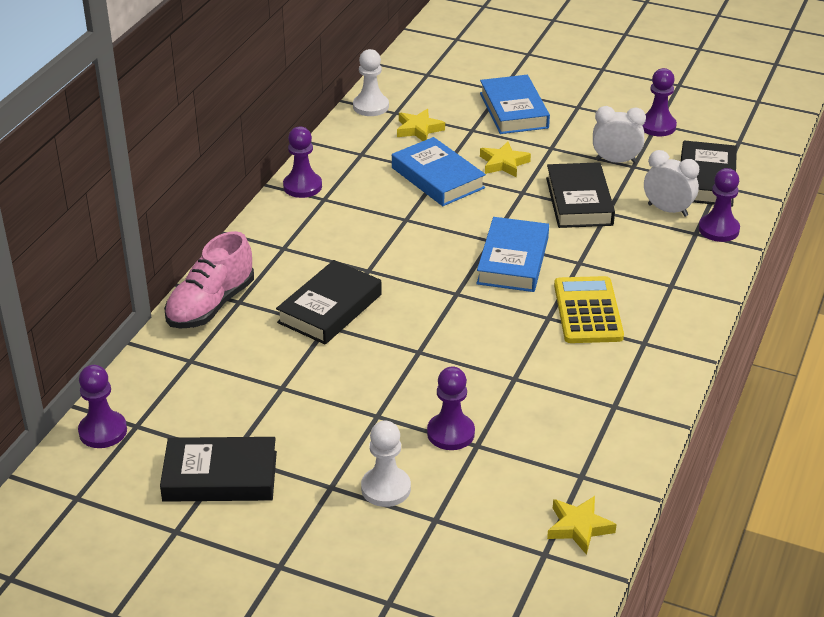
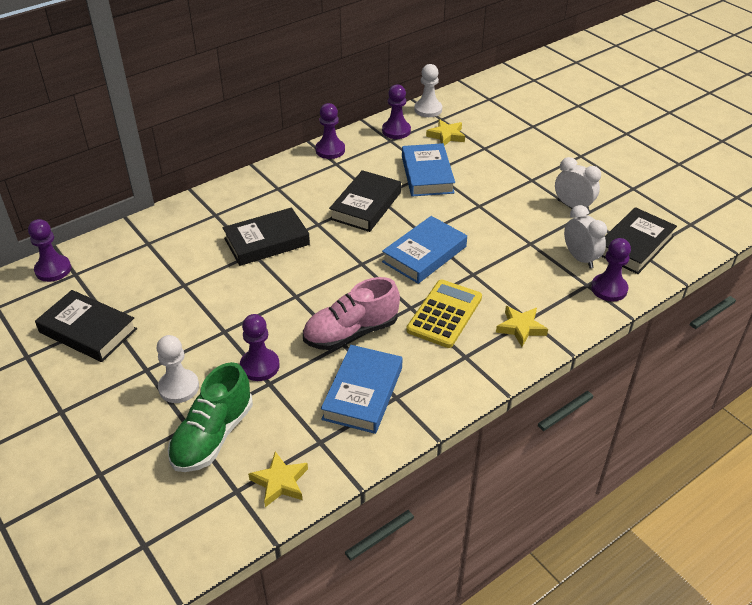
camera: 30 degrees right, 5 degrees up
(211, 305) = (196, 210): pink shoe -> pink shoe (351, 332)
(470, 517) = (213, 436): none -> green shoe
(503, 163) = (485, 180): yellow star -> yellow star (521, 328)
(514, 110) = (528, 143): blue book -> blue book (363, 393)
(579, 201) = (516, 227): black book -> black book (366, 206)
(657, 126) = (631, 190): purple pawn -> purple pawn (396, 131)

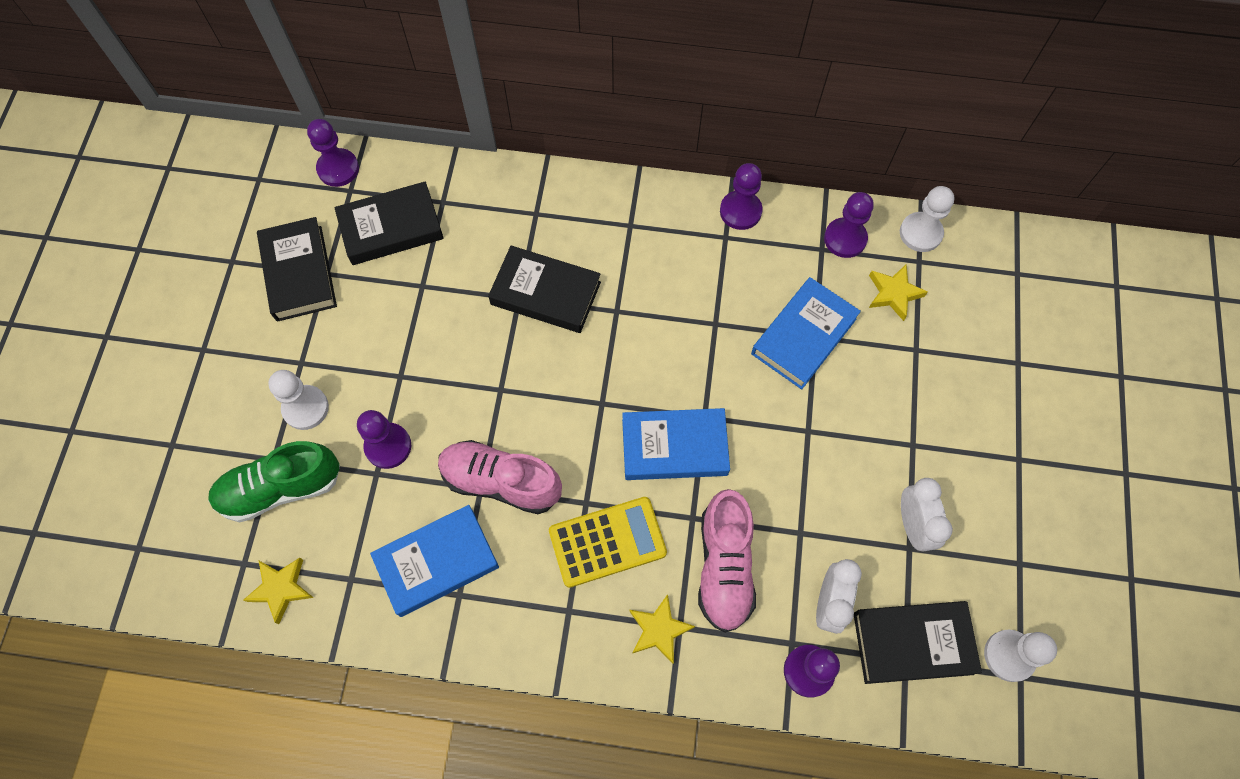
camera: 45 degrees right, 25 degrees up
(366, 206) = (690, 327): black book -> black book (391, 228)
(515, 280) = (724, 566): none -> pink shoe
(676, 220) = (1009, 656): none -> white pawn

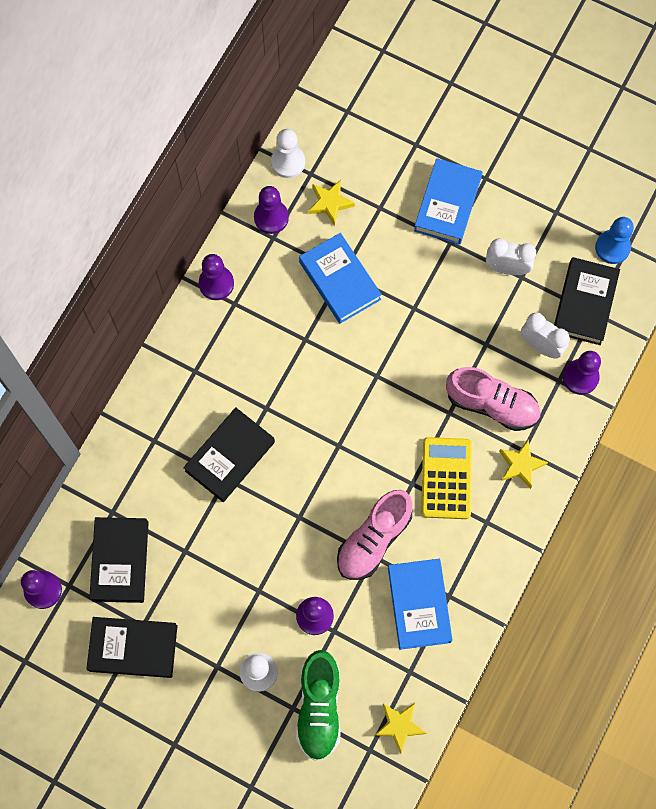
camera: 70 degrees left, 5 degrees up
(674, 447) = (392, 406): blue book -> blue book (447, 204)
(1009, 656) = (612, 247): white pawn -> blue pawn

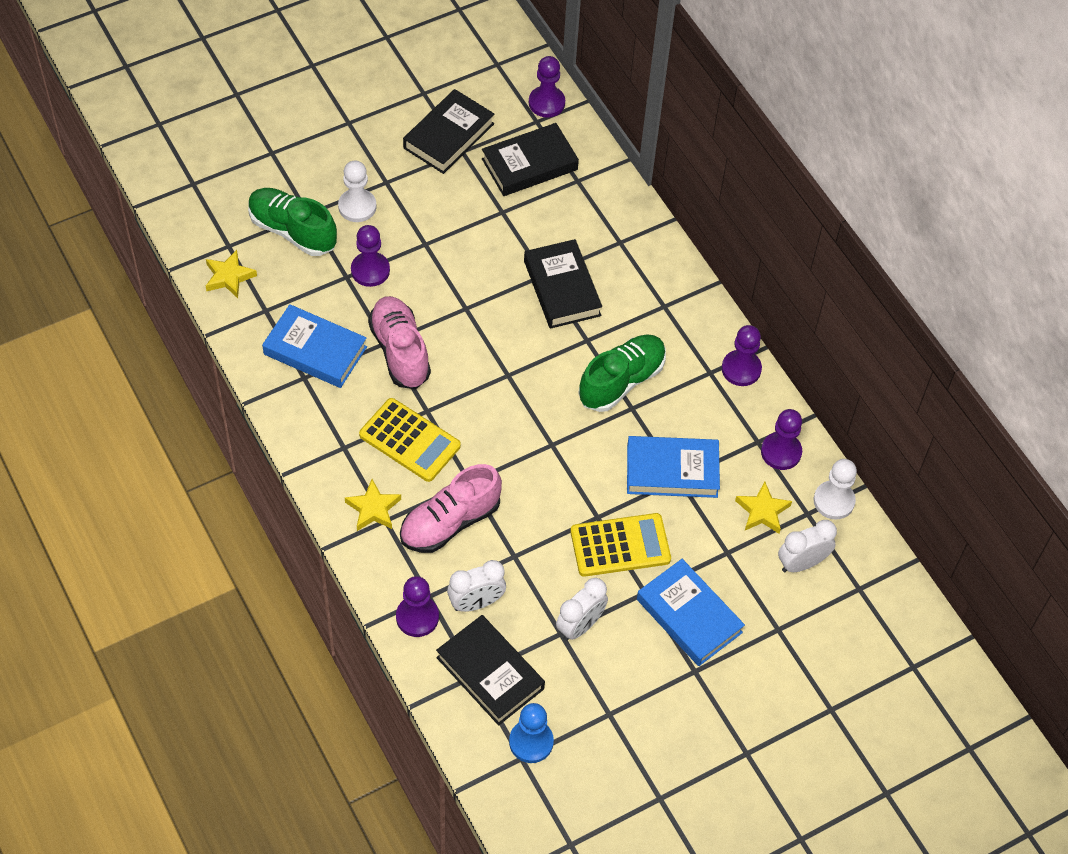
camera: 120 degrees right, 15 degrees down
(120, 561) = (529, 164): black book -> black book turned 60 degrees counterclockwise
(286, 360) = (621, 381): none -> green shoe
(353, 156) = (802, 563): none -> white clock
(426, 279) = (620, 545): none -> yellow calculator

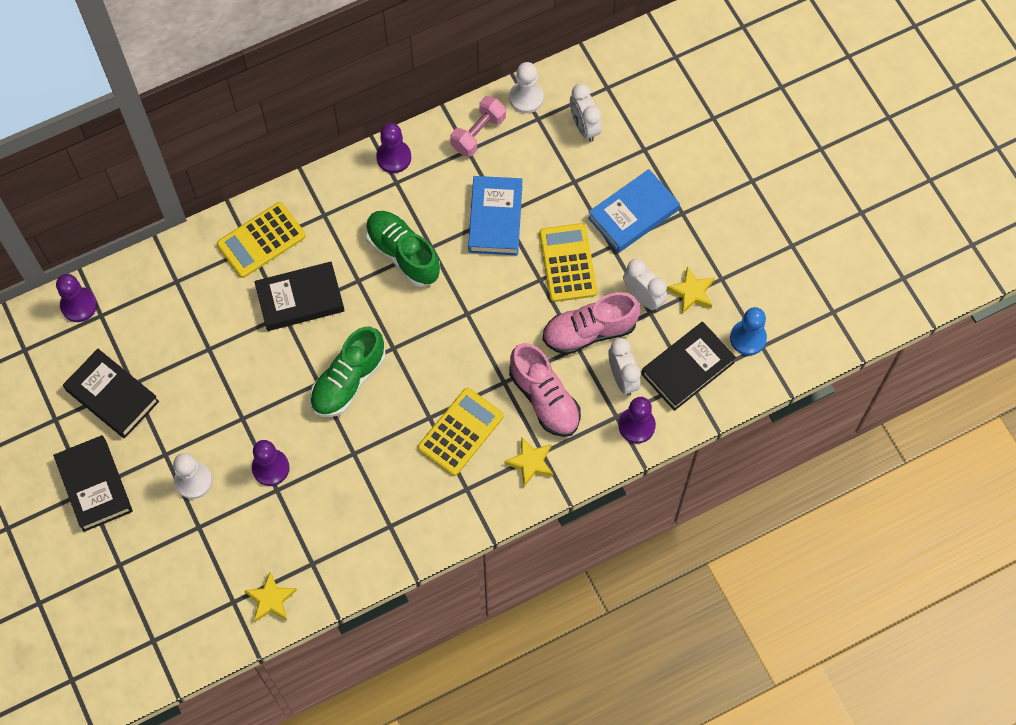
camera: 85 degrees left, 10 degrees up
(293, 231) = (219, 541): green shoe -> green shoe (348, 381)
(315, 350) = (360, 516): blue book -> none
(400, 351) = (364, 440): pink shoe -> pink shoe (589, 331)
(529, 164) = (153, 323): black book -> black book (94, 485)
(629, 251) = (261, 240): none -> yellow calculator
(762, 511) = (535, 152): yellow star -> yellow star (691, 292)
(781, 452) = (478, 133): purple pawn -> pink dumbbell

